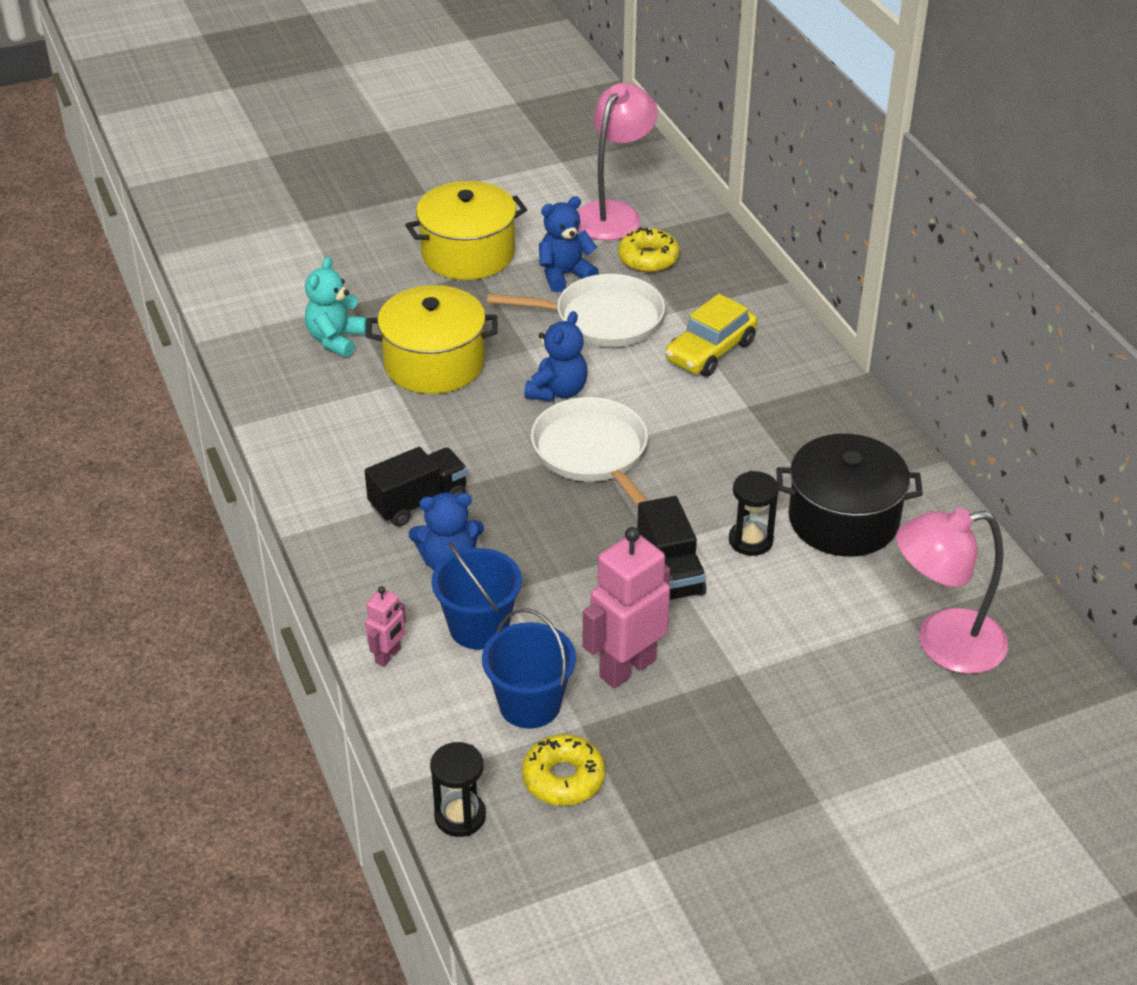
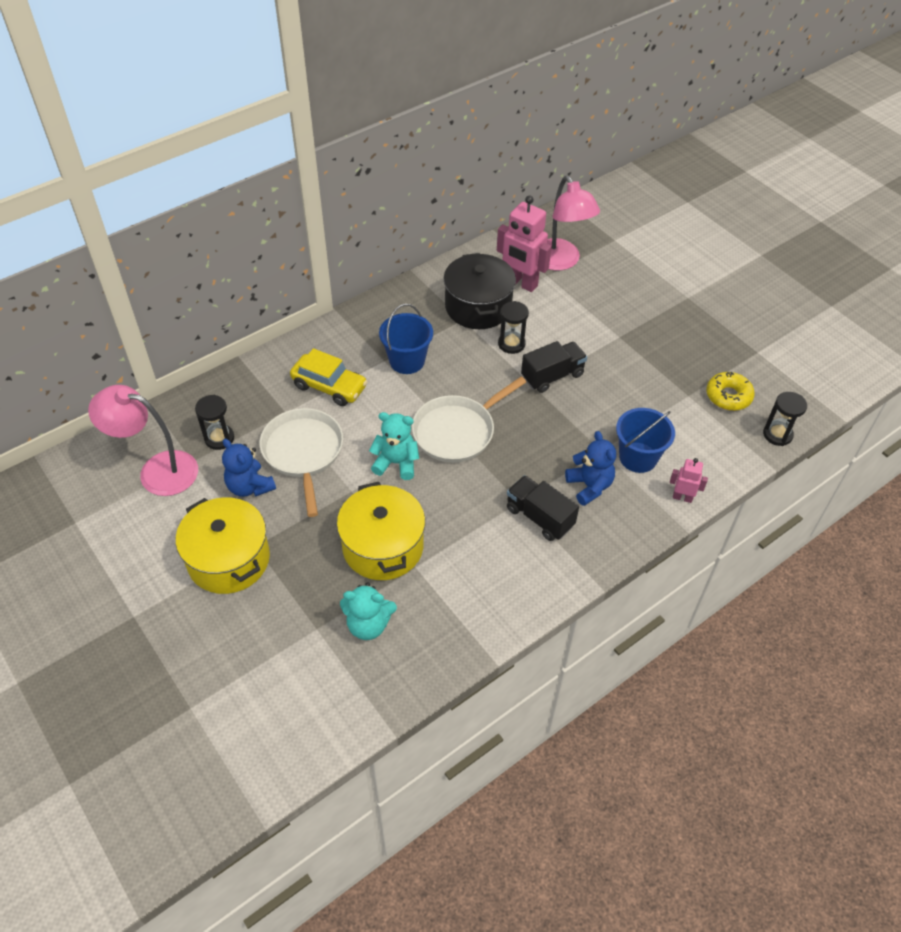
camera: 105 degrees left, 10 degrees up
(529, 704) = (685, 421): blue bucket -> blue bucket (407, 361)
(557, 391) = (396, 463): blue teddy bear -> turquoise teddy bear
(627, 668) = (637, 383): pink robot -> pink robot (521, 283)
(648, 258) = (219, 438): yellow donut -> black hourglass

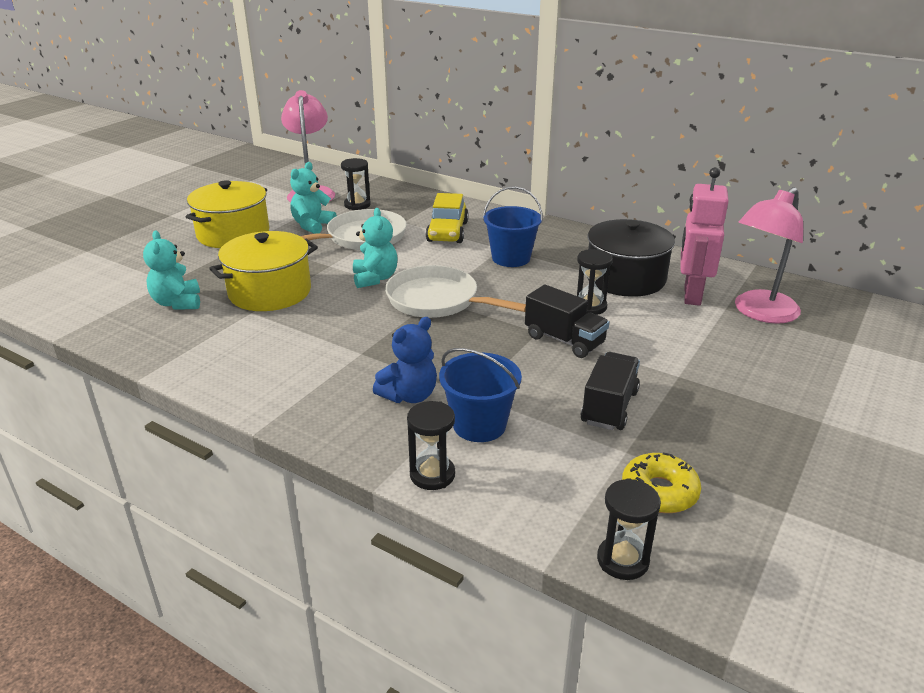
camera: 70 degrees right, 20 degrees down
(250, 486) = (312, 225): blue teddy bear -> turquoise teddy bear
(539, 517) = (345, 369): black truck -> black truck (609, 407)
(682, 497) = (432, 475): pink robot -> black hourglass

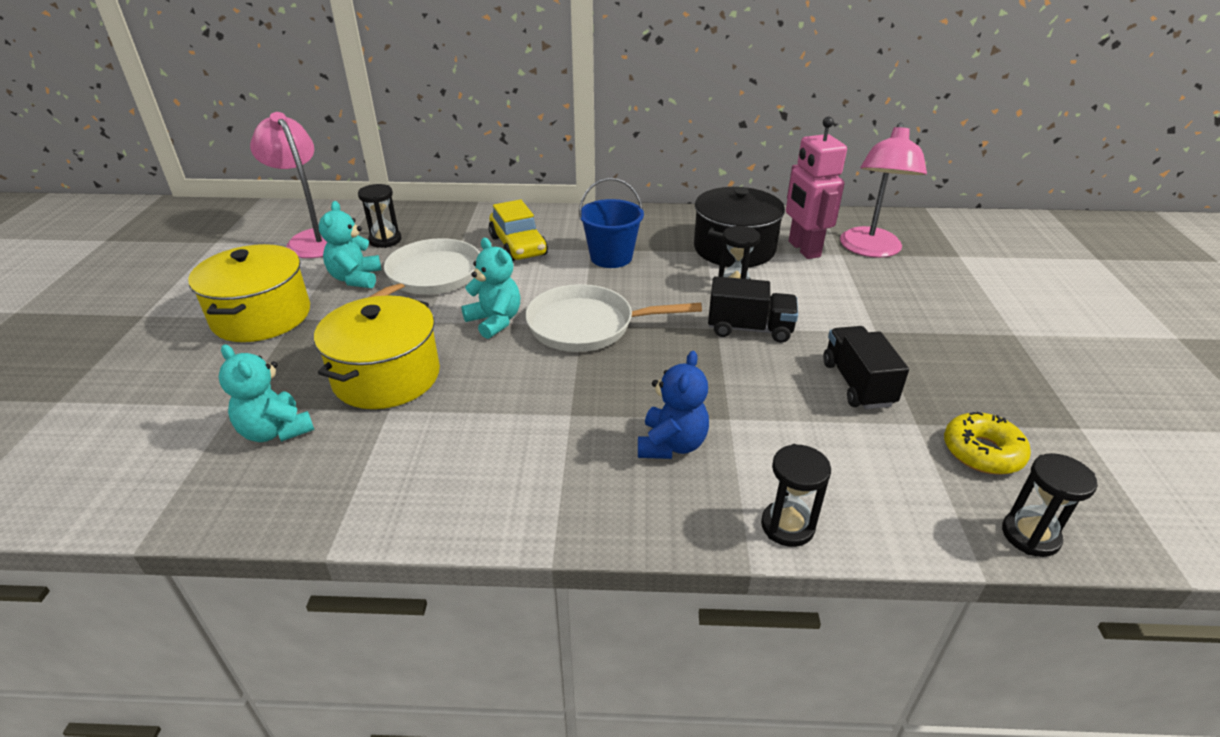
camera: 30 degrees left, 5 degrees up
(479, 425) = (771, 450): blue bucket -> none

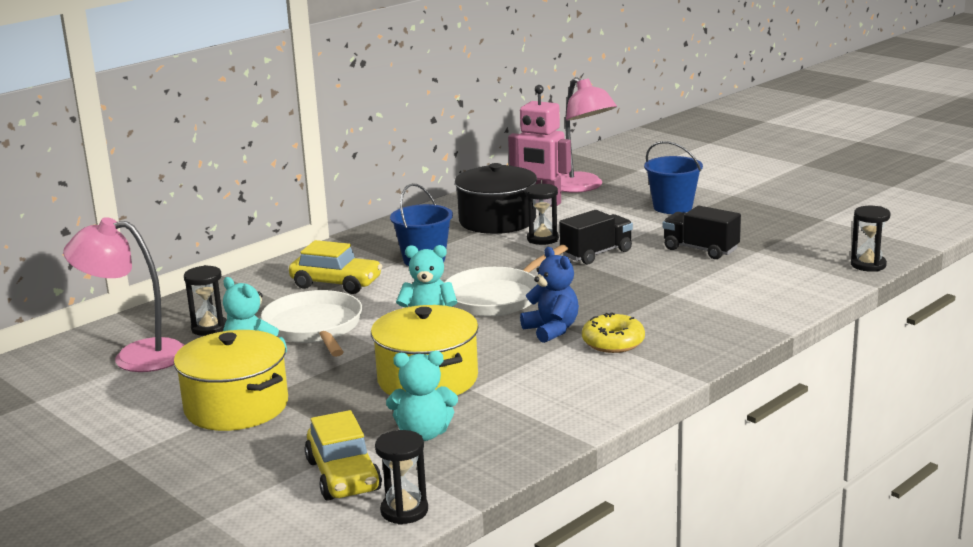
camera: 45 degrees left, 15 degrees down
(166, 430) = (343, 475): none -> yellow car
(671, 444) = (664, 316): blue teddy bear -> blue teddy bear (552, 330)
(787, 526) = (776, 313): black hourglass -> black hourglass (404, 511)
(920, 316) = (672, 207): none -> blue bucket
(982, 452) = (802, 247): yellow donut -> yellow donut (613, 342)

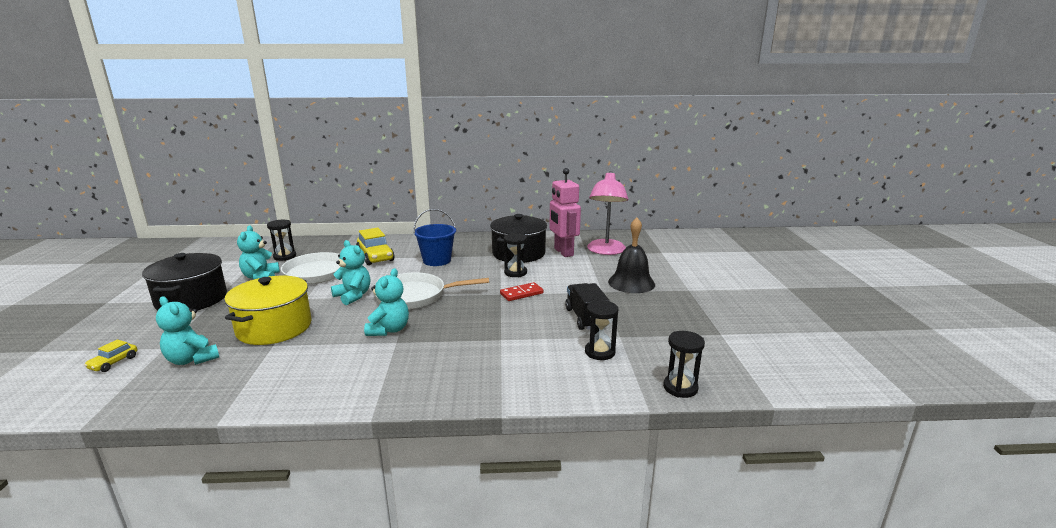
camera: 40 degrees right, 0 degrees up
(135, 356) = (234, 257): pink lamp -> none
(236, 407) = (191, 299): yellow pot -> black pot
(343, 475) = (113, 363): yellow car -> yellow car, size x0.52
(404, 511) = (67, 403): black hourglass -> black hourglass (600, 352)
(552, 330) = (389, 330): blue teddy bear -> turquoise teddy bear
(596, 254) = (521, 293): black truck -> red domino
(613, 342) = (395, 356): yellow donut -> none
(672, 207) = (631, 283): blue bucket -> black bell

